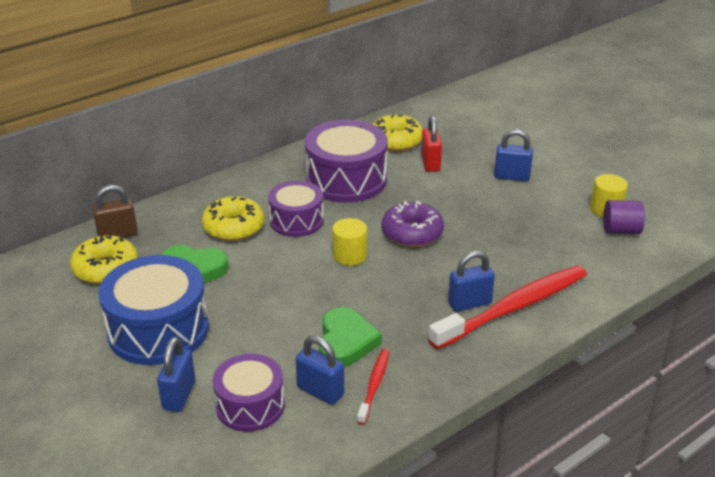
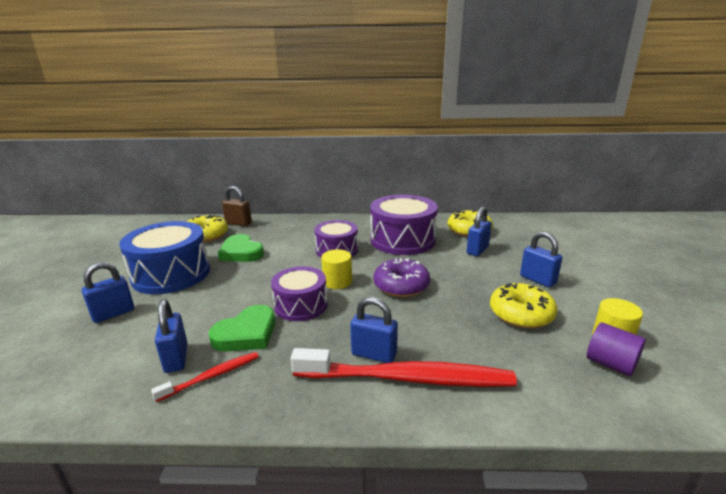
camera: 40 degrees right, 10 degrees down
(233, 227) = (297, 240): yellow donut -> yellow donut (521, 314)
(250, 405) = (129, 342): purple drum -> purple drum (301, 305)
(430, 163) = (477, 250): red padlock -> blue padlock

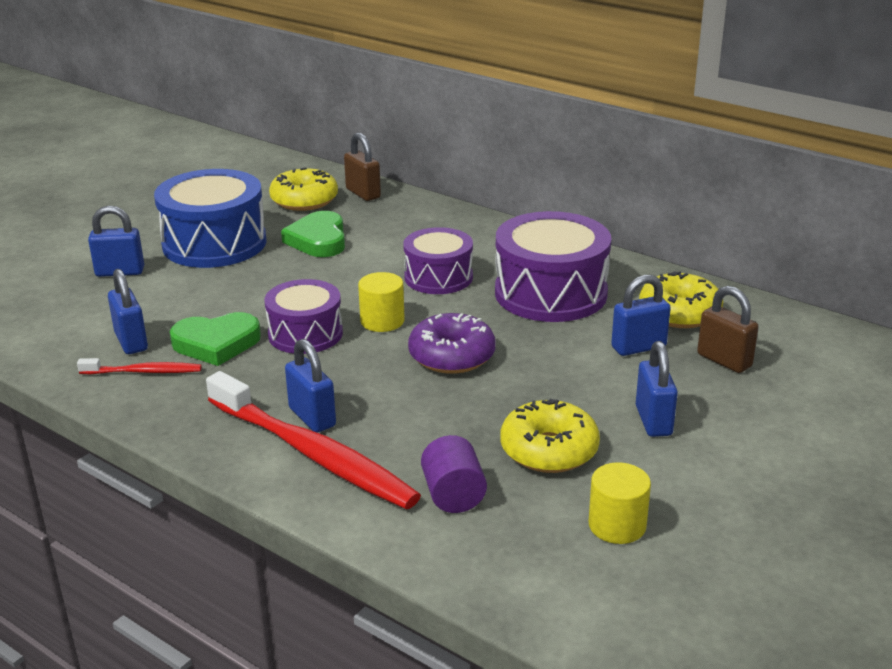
camera: 35 degrees right, 5 degrees up
(176, 358) = (131, 342): blue padlock -> blue padlock turned 45 degrees counterclockwise
(518, 243) = (724, 360): none -> brown padlock
(610, 364) = (560, 545): purple cylinder -> purple cylinder (453, 495)

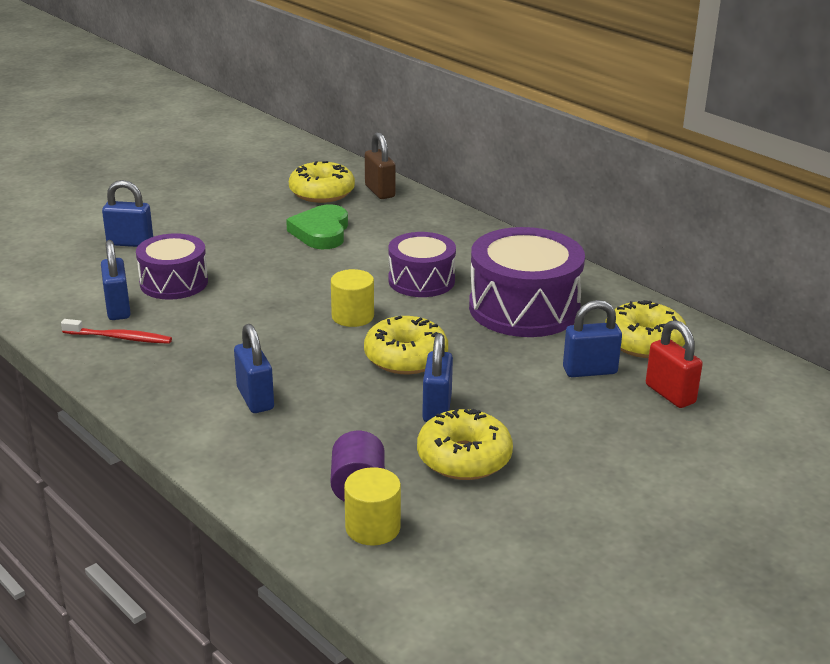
camera: 10 degrees right, 0 degrees up
(214, 243) = (224, 225): blue drum -> none
(216, 343) = (193, 319): green heart -> none
(305, 334) = (277, 320): purple drum -> purple drum (174, 282)
(312, 453) = (243, 431): red toothbrush -> none
(452, 356) = (406, 357): purple donut -> yellow donut
(617, 525) = (501, 537): yellow cylinder -> yellow cylinder (373, 527)
(653, 421) = (576, 443): blue padlock -> blue padlock (437, 409)
(724, 360) = (670, 394): brown padlock -> red padlock

